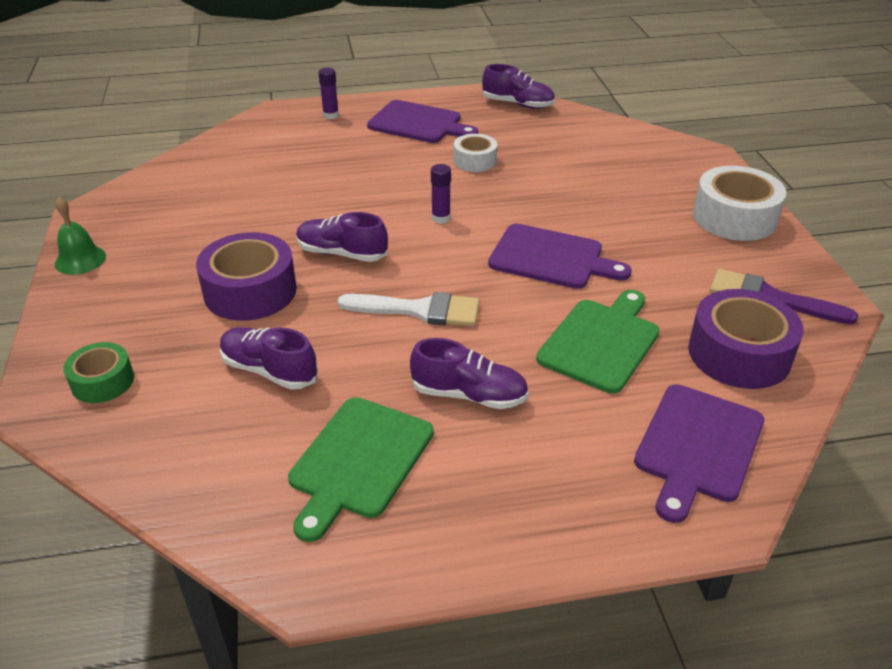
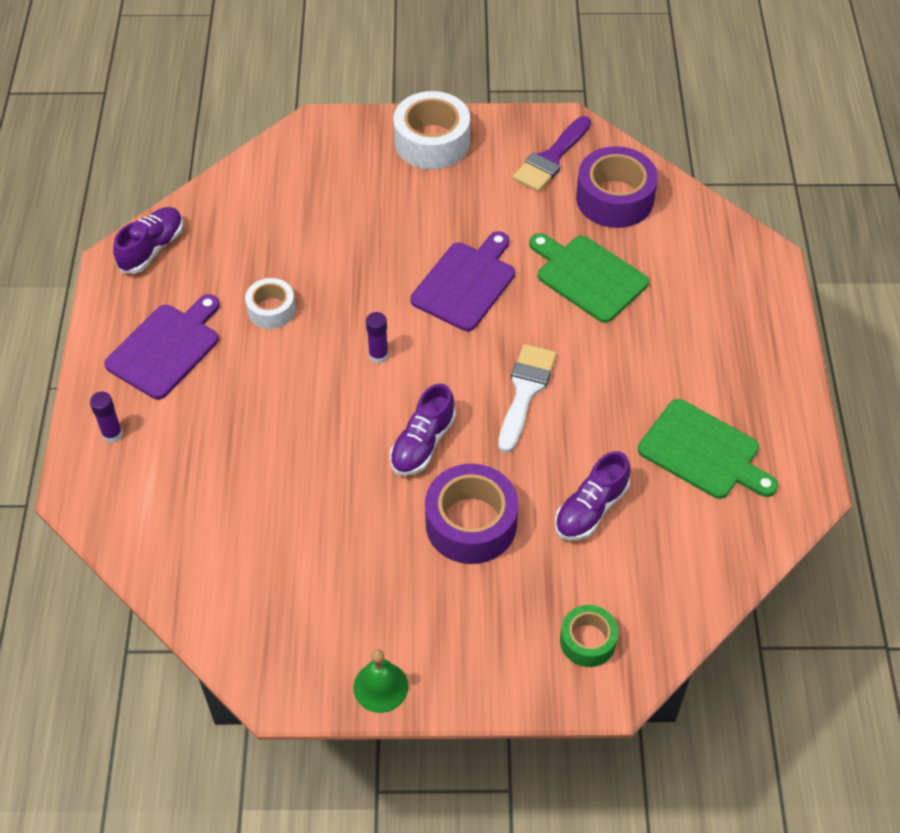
camera: 80 degrees left, 15 degrees up
(469, 395) = (639, 373): purple shoe -> none
(697, 446) = (707, 251): purple cutting board -> none

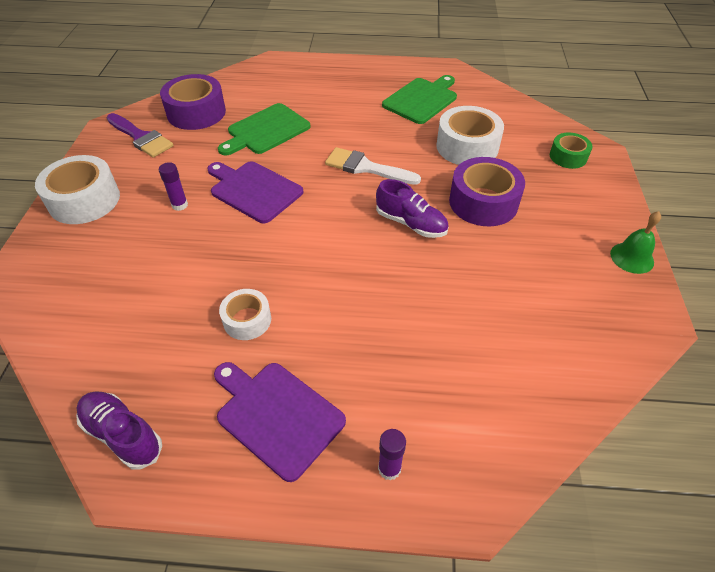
camera: 85 degrees left, 5 degrees down
(378, 355) = (318, 245): purple glue stick -> purple glue stick (179, 205)
(591, 509) = (467, 147): purple shoe -> white tape

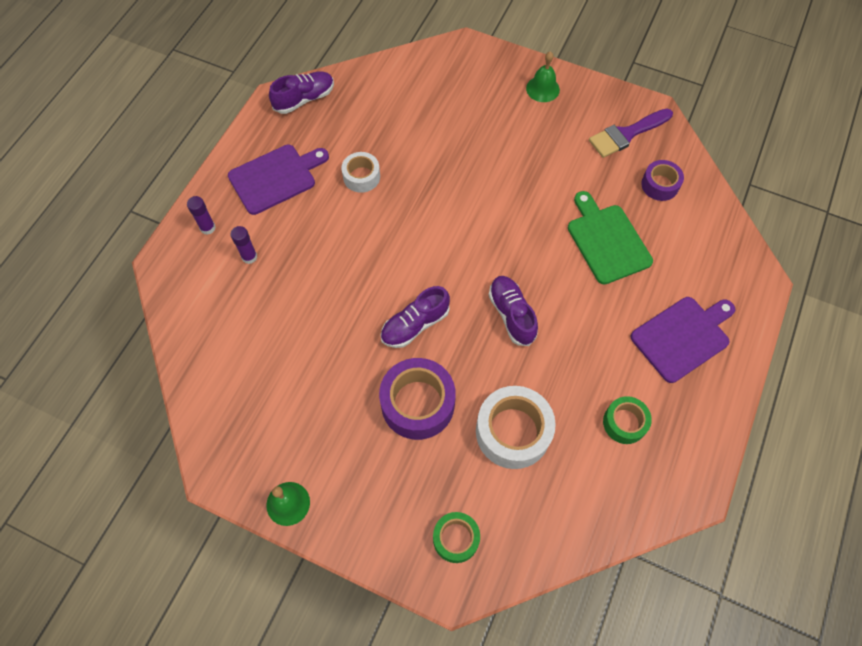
camera: 110 degrees right, 15 degrees up
(84, 200) = (542, 89): white tape -> green bell
(179, 205) = (511, 152): purple glue stick -> purple glue stick (249, 257)
(196, 112) = (660, 185): purple tape -> purple tape, size x0.58
(254, 190) = (511, 210): purple cutting board -> purple cutting board (683, 337)
(366, 167) = (511, 315): white brush -> purple shoe
(421, 100) = (624, 423): green cutting board -> green tape

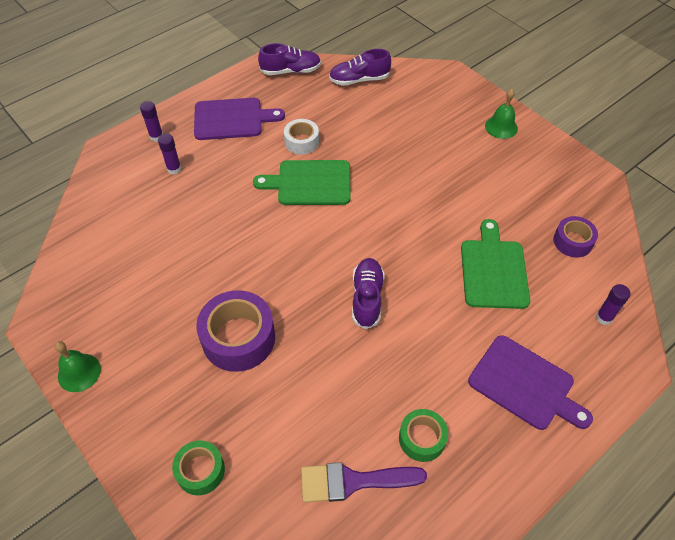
camera: 25 degrees right, 10 degrees down
(395, 218) = (310, 183): none -> green cutting board
(415, 325) = (276, 272): purple shoe -> purple shoe (359, 80)
(513, 432) = (309, 399): white tape -> none
(626, 134) = (561, 188): purple brush -> purple brush (353, 481)
(683, 337) = (525, 384): purple cutting board -> purple cutting board turned 45 degrees clockwise
(717, 248) = (604, 317): none -> purple glue stick

